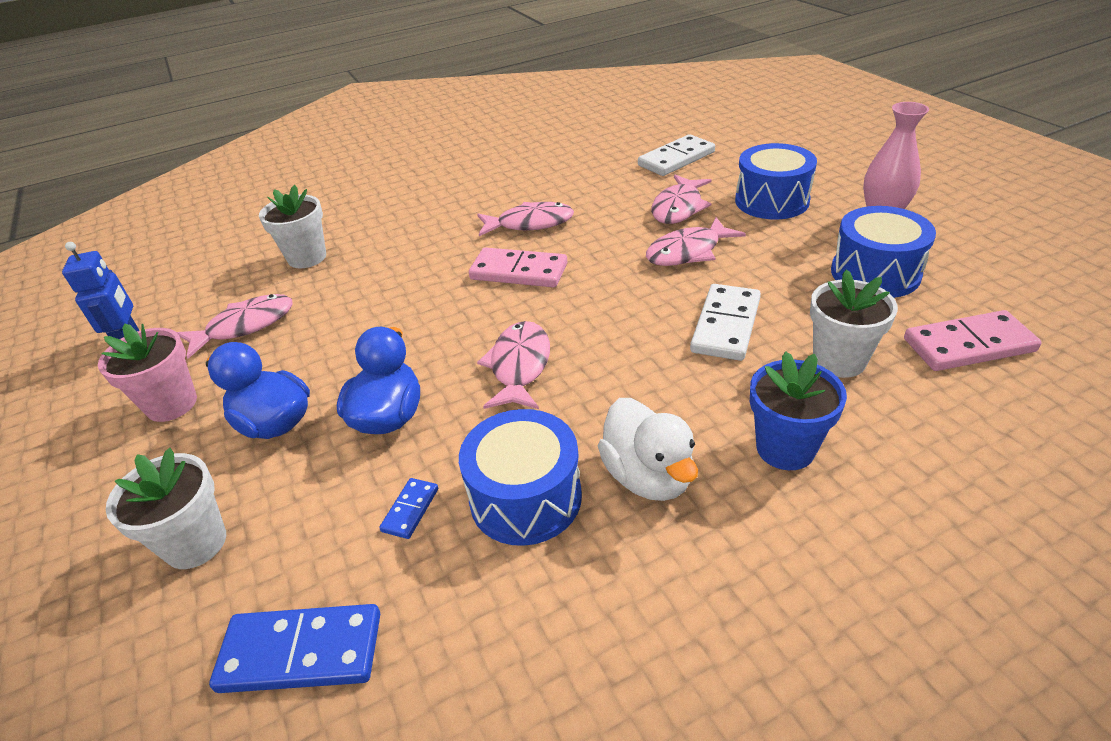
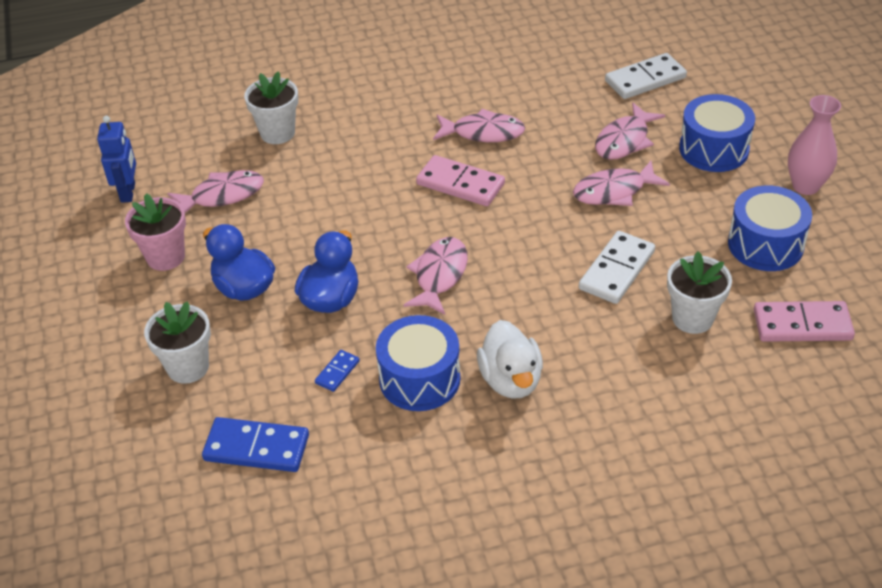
camera: 10 degrees right, 5 degrees up
(785, 448) = (617, 379): blue flower pot -> none

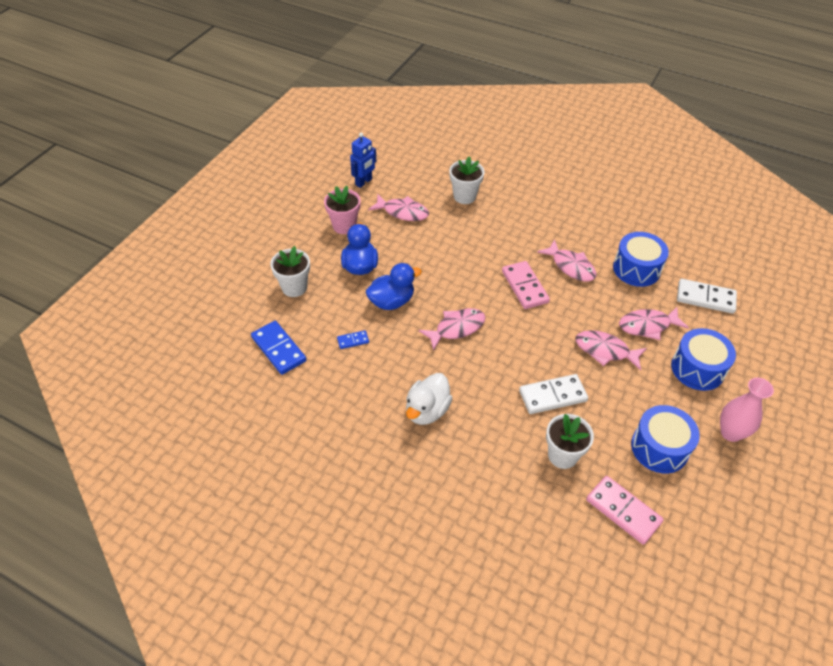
camera: 40 degrees right, 5 degrees up
(419, 379) = (385, 374): blue drum -> blue drum (636, 269)

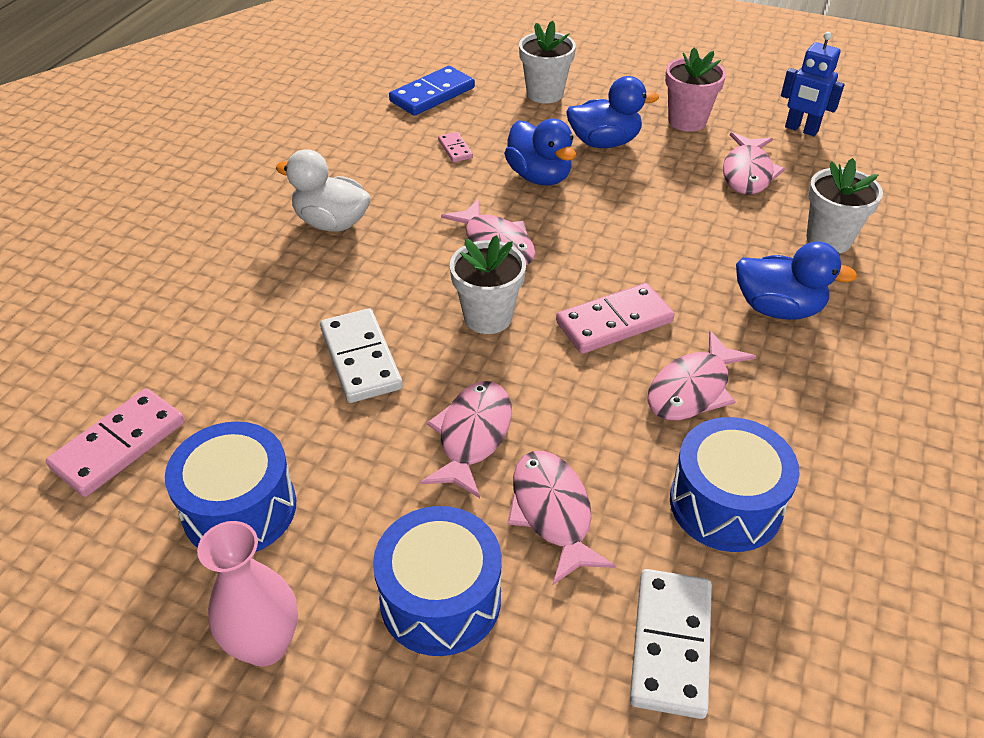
camera: 85 degrees right, 5 degrees down
(353, 340) = (455, 149): blue domino -> pink domino
(516, 226) = (778, 308): none -> blue duck
(562, 455) = (238, 370): white flower pot -> white flower pot (488, 317)

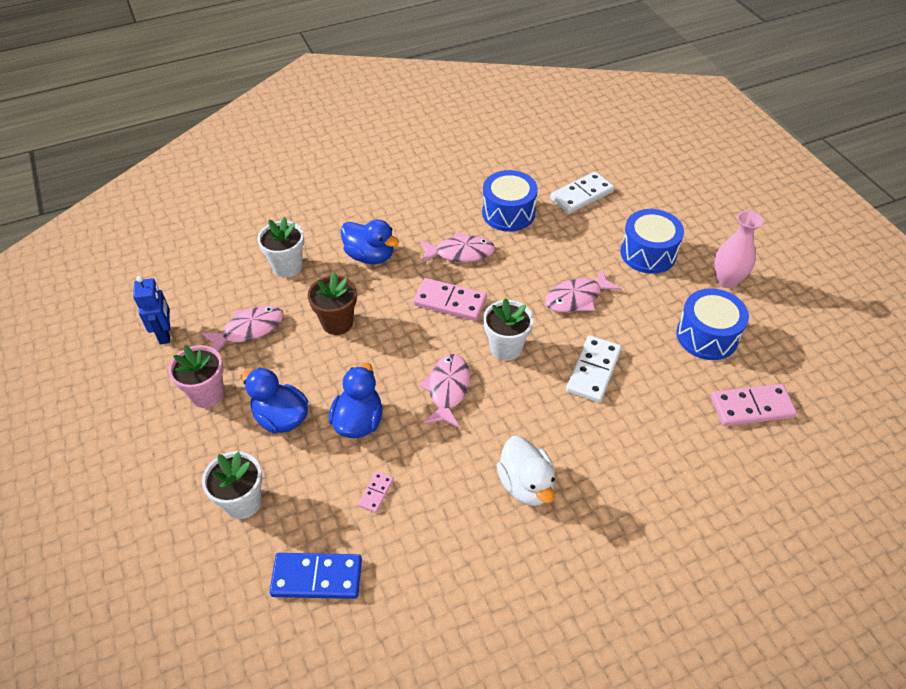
camera: 135 degrees left, 5 degrees up
(552, 512) = (576, 251): pink fish -> none
(687, 227) = (337, 323): none -> brown flower pot
(778, 308) = (370, 256): blue duck -> blue duck turned 150 degrees clockwise

